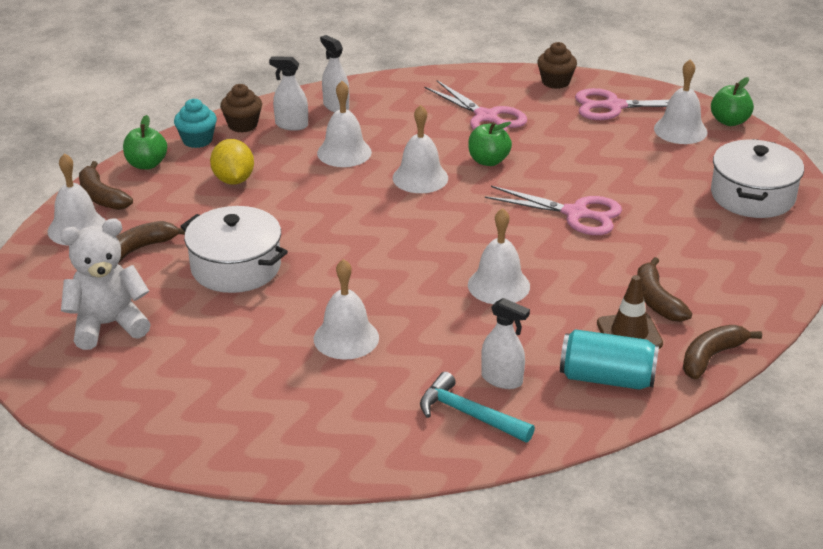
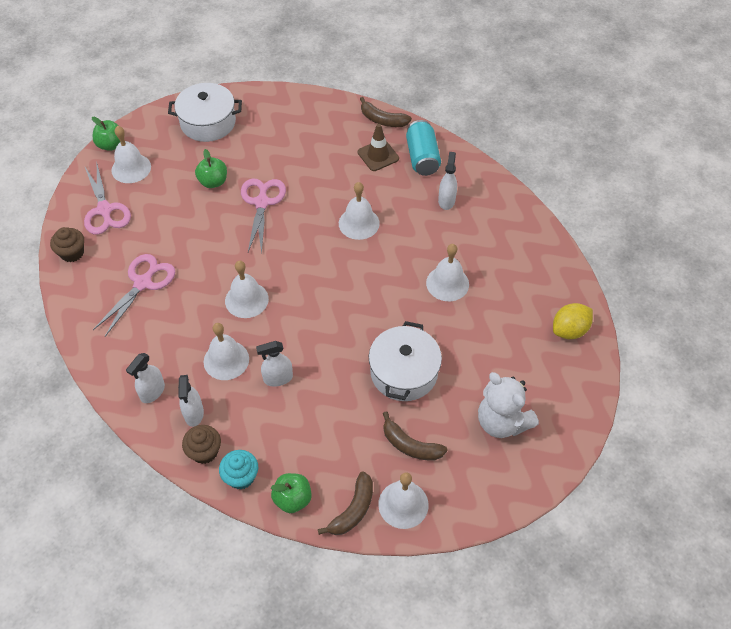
camera: 110 degrees left, 20 degrees up
(233, 180) = (293, 422): yellow lemon -> yellow lemon (569, 330)
(295, 180) = (278, 378): none -> white spray bottle
(469, 414) = (483, 207): turquoise hammer -> none
(488, 161) = (209, 265): green apple -> green apple (213, 182)
(656, 300) = (341, 149): brown banana -> none

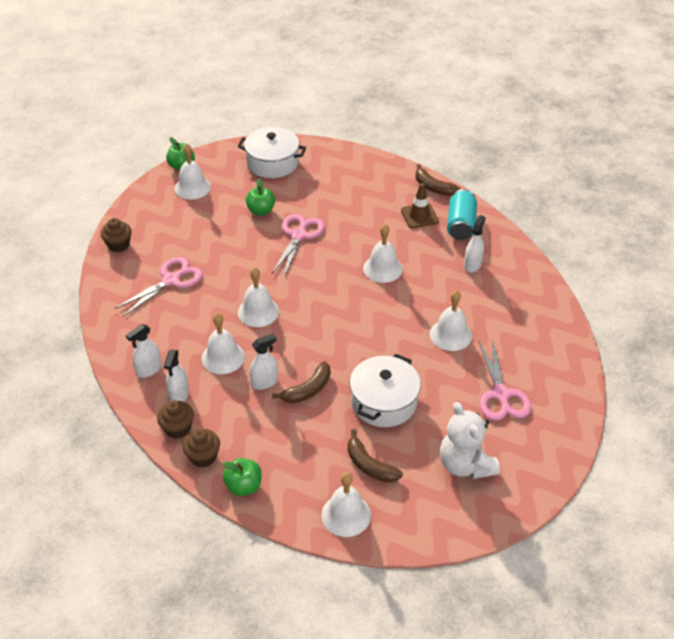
camera: 15 degrees right, 10 degrees down
(105, 210) = (158, 216): pink scissors -> pink scissors (501, 394)
(241, 476) = (203, 456): turquoise cupcake -> brown cupcake
(278, 378) = (264, 382): white spray bottle -> white spray bottle turned 150 degrees clockwise
(353, 510) = (297, 508): brown banana -> brown banana (308, 390)
(569, 330) = (558, 399): yellow lemon -> none

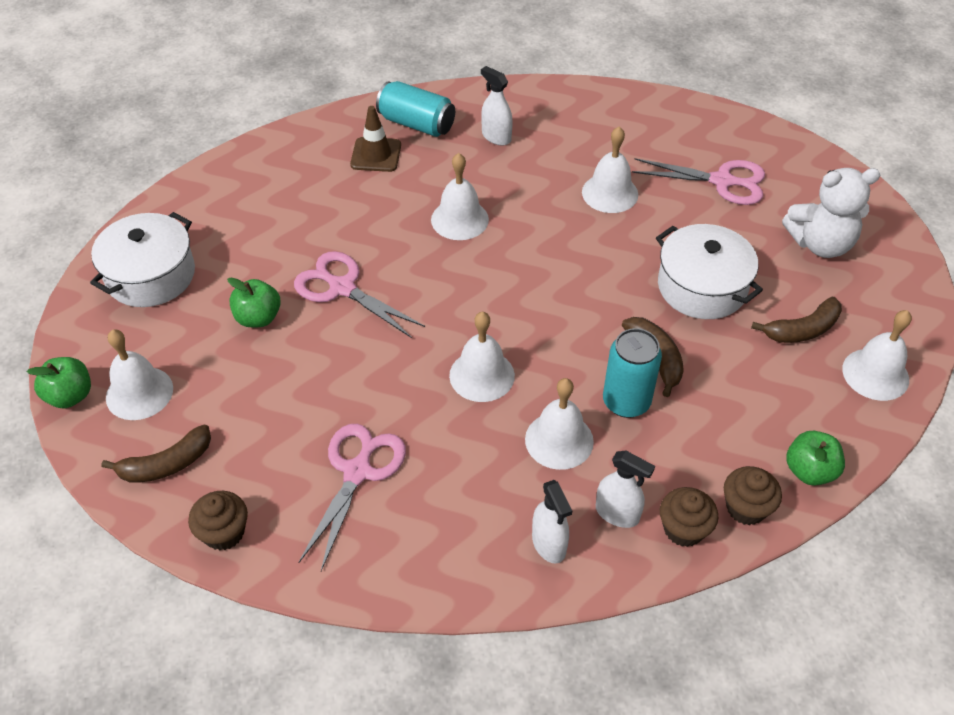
camera: 70 degrees left, 5 degrees up
(171, 280) = (357, 472): pink scissors -> pink scissors turned 45 degrees clockwise
(264, 382) = (626, 402): white spray bottle -> turquoise can
(433, 187) = (327, 125): brown banana -> brown banana (166, 464)

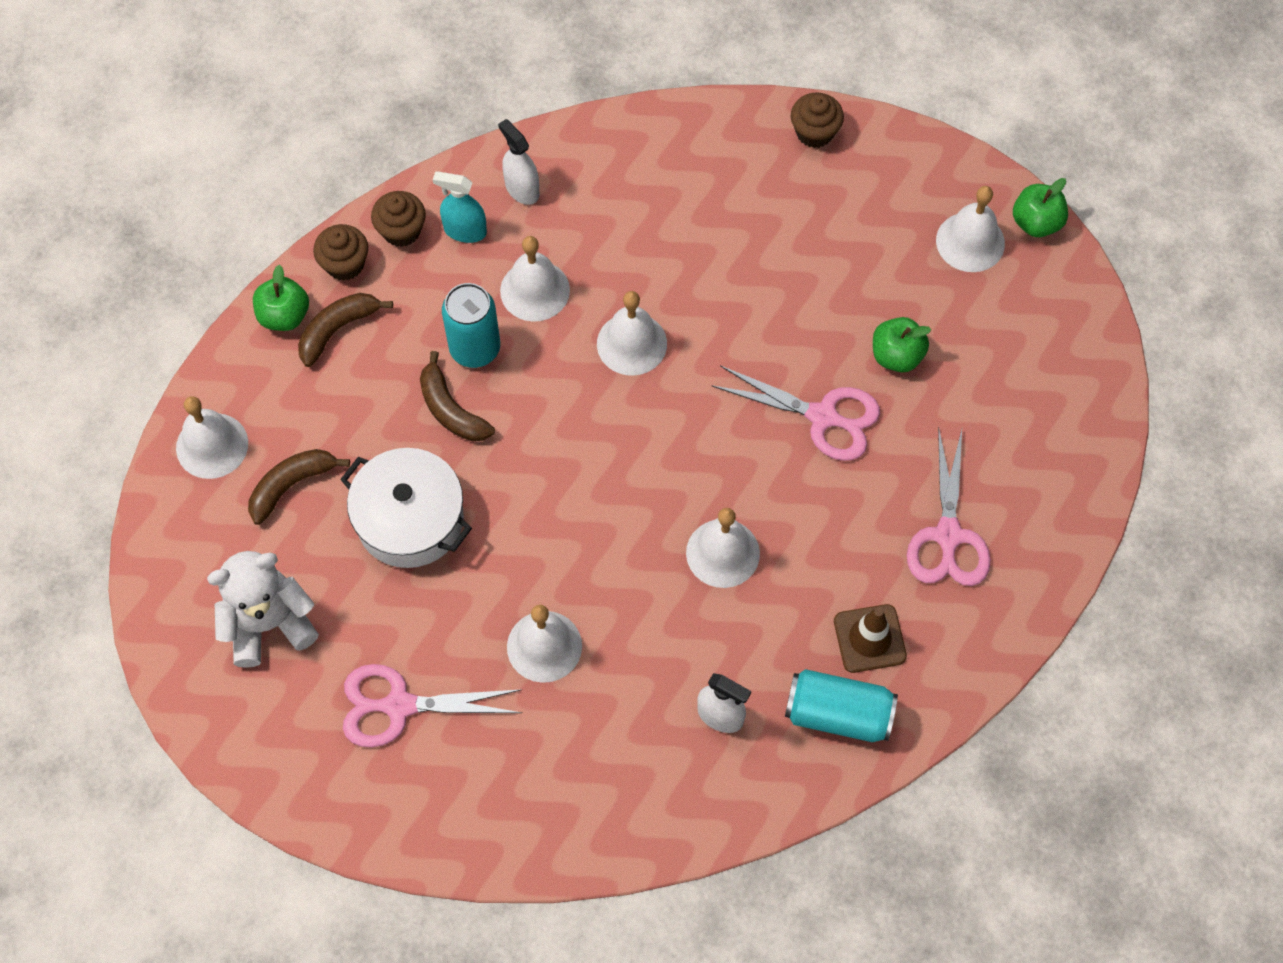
camera: 165 degrees right, 15 degrees up
(151, 275) = (1045, 381): white pot -> none
(166, 464) = (900, 179): brown banana -> brown banana (337, 329)
(357, 472) = (719, 213): pink scissors -> pink scissors (948, 535)
(617, 513) = (465, 231): white spray bottle -> turquoise spray bottle

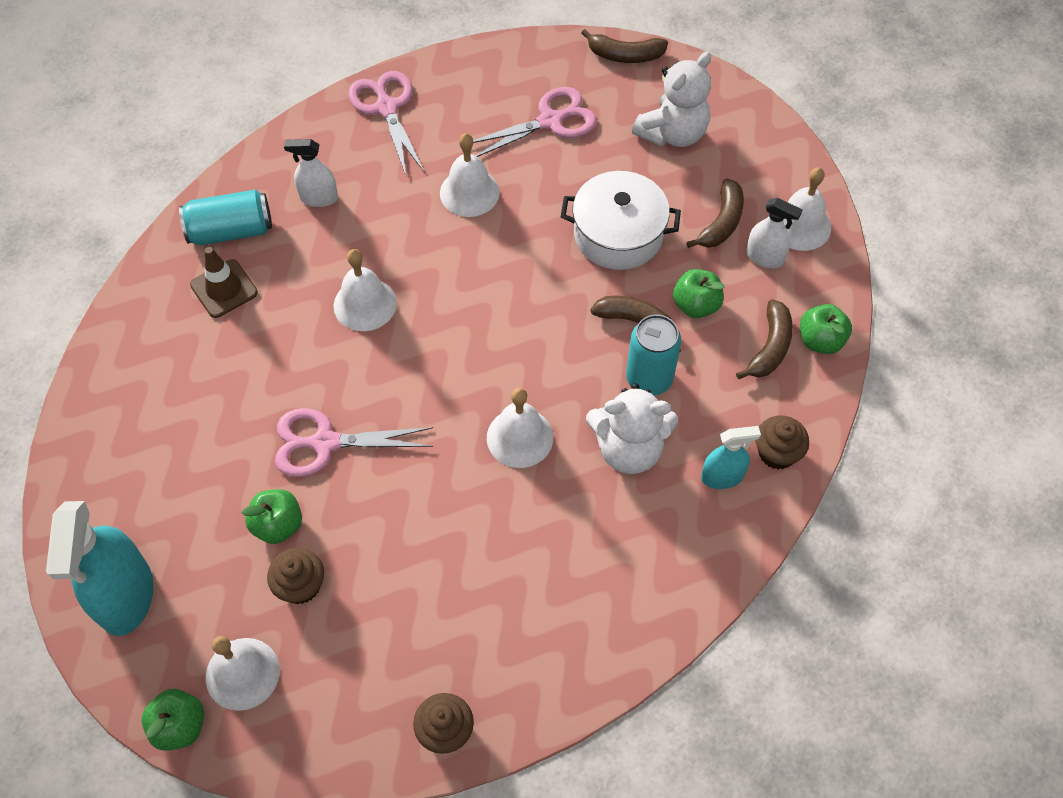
camera: 155 degrees right, 5 degrees down
(252, 766) = (625, 55): none -> brown banana
(345, 264) = (803, 403): brown cupcake -> brown cupcake (300, 585)
(380, 404) = (696, 305): none -> green apple
(522, 189) = (697, 539): white spray bottle -> white spray bottle (765, 257)
(535, 290) = (629, 449): white bell -> white teddy bear
(948, 535) = (183, 388): pink scissors -> pink scissors (386, 108)
(1057, 348) = (126, 596): none -> turquoise spray bottle

